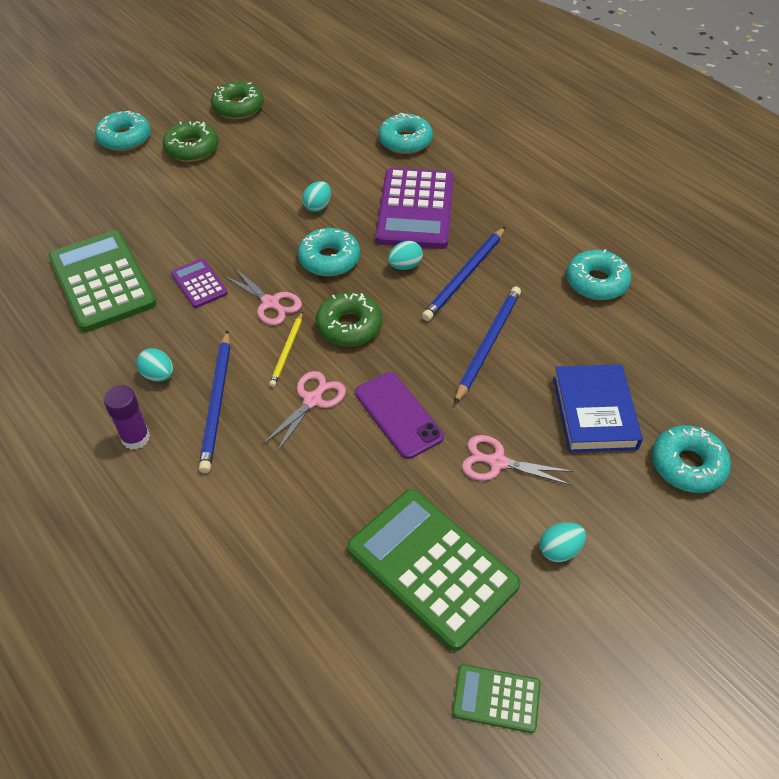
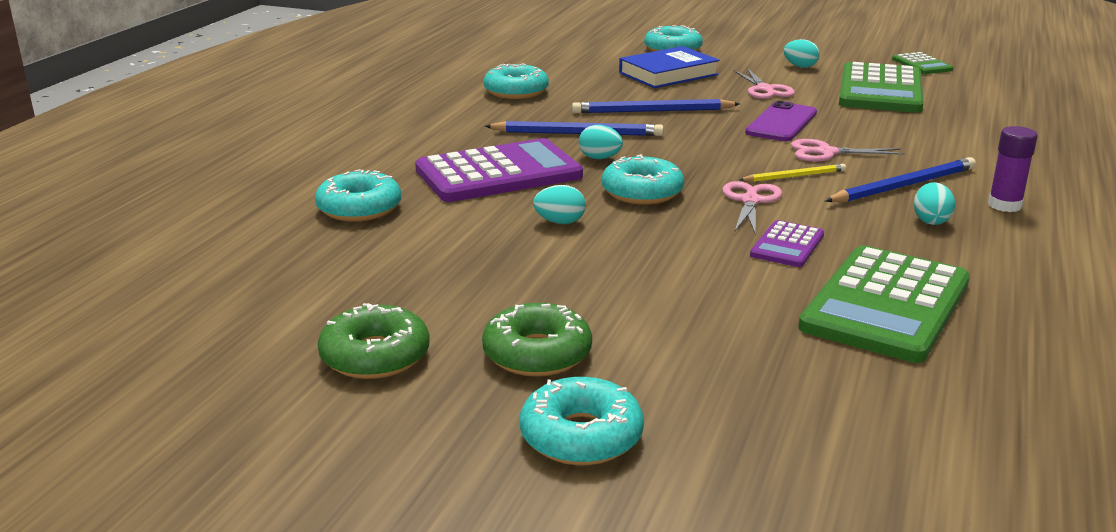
camera: 120 degrees left, 25 degrees down
(349, 326) = (719, 160): green donut -> none

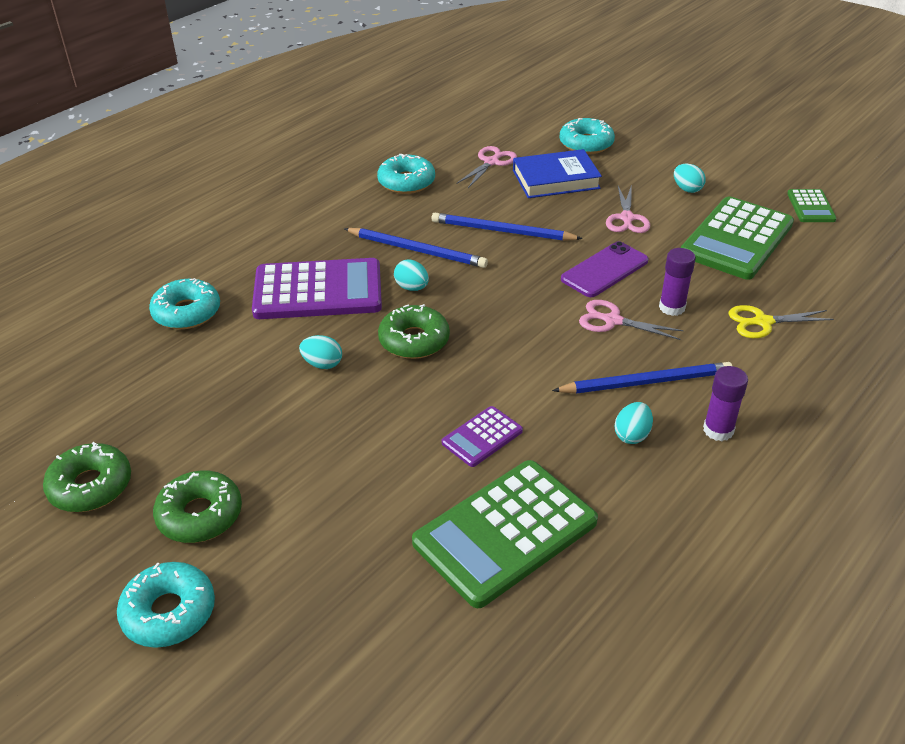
camera: 20 degrees right, 15 degrees up
(642, 192) = (414, 340): turquoise donut -> green donut
(750, 201) = (495, 372): pink scissors -> pink scissors (491, 162)
(794, 176) = (558, 347): yellow pencil -> none
(871, 137) = (672, 307): none -> purple glue stick
(963, 135) = (763, 322): none -> yellow scissors

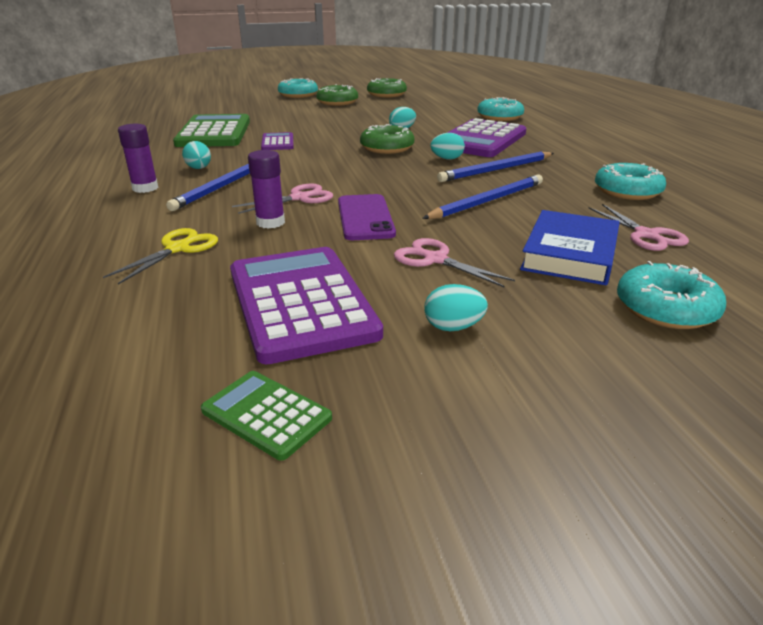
camera: 125 degrees right, 10 degrees down
(736, 239) = (301, 302): green calculator -> purple calculator

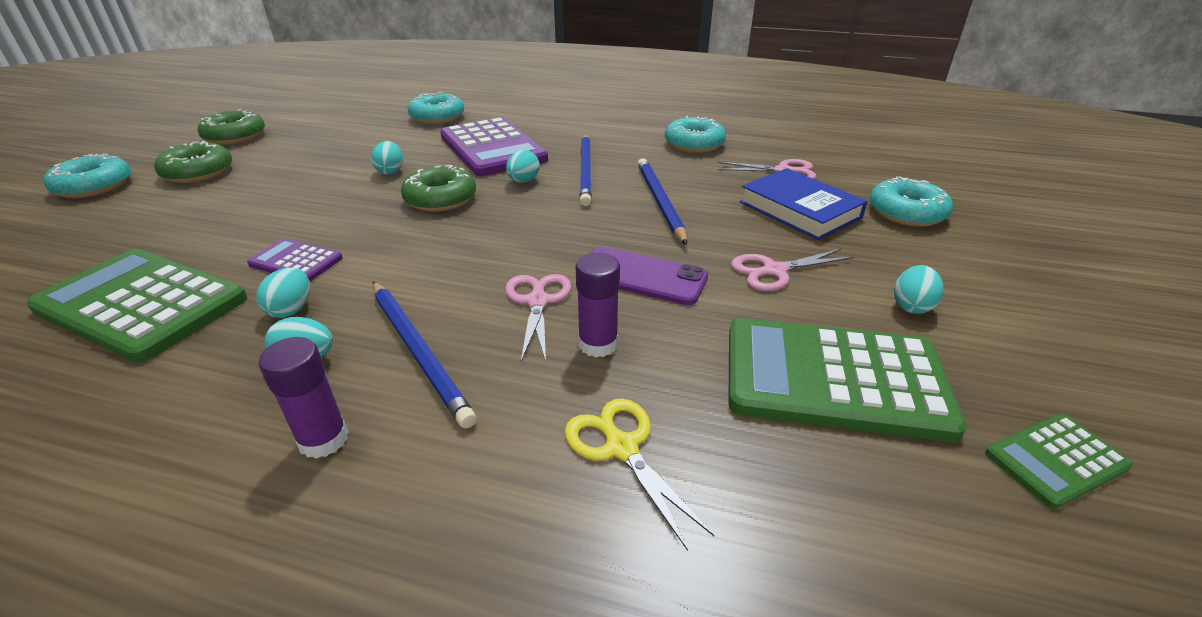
camera: 60 degrees left, 5 degrees up
(235, 154) = (291, 309): none -> turquoise egg
(301, 302) = (833, 378): purple calculator -> green calculator

